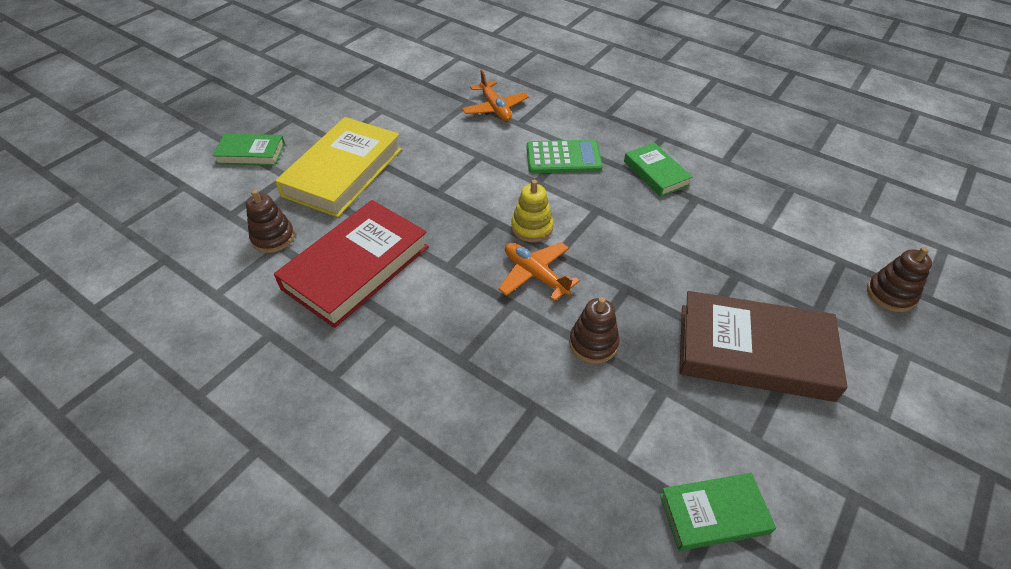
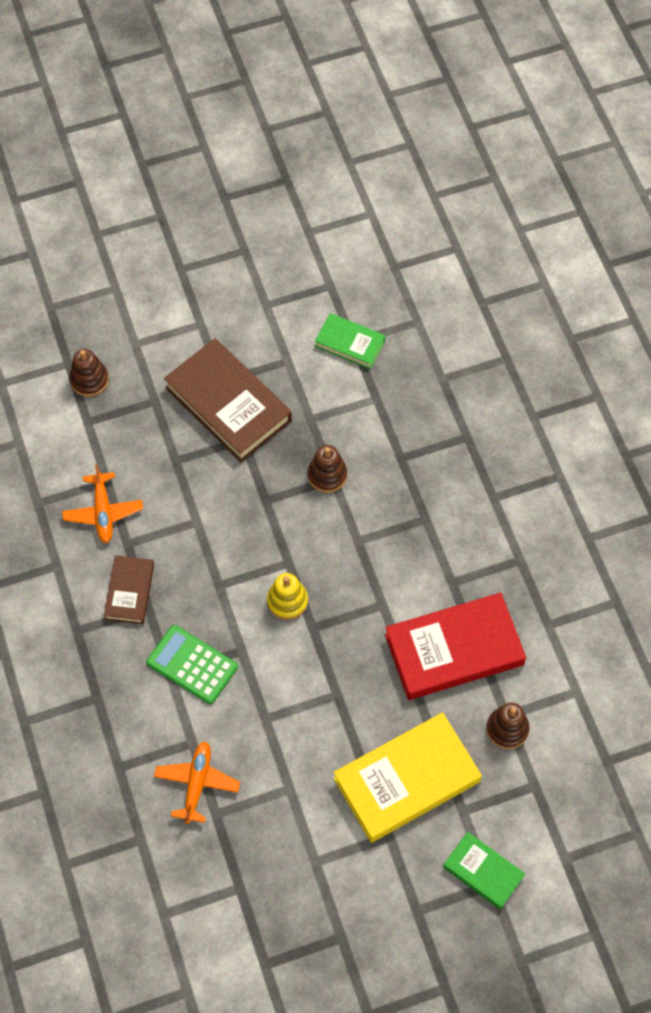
camera: 145 degrees left, 15 degrees up
(535, 275) = (321, 554): orange plane -> orange plane (103, 512)
(656, 173) = (129, 591): green book -> brown book

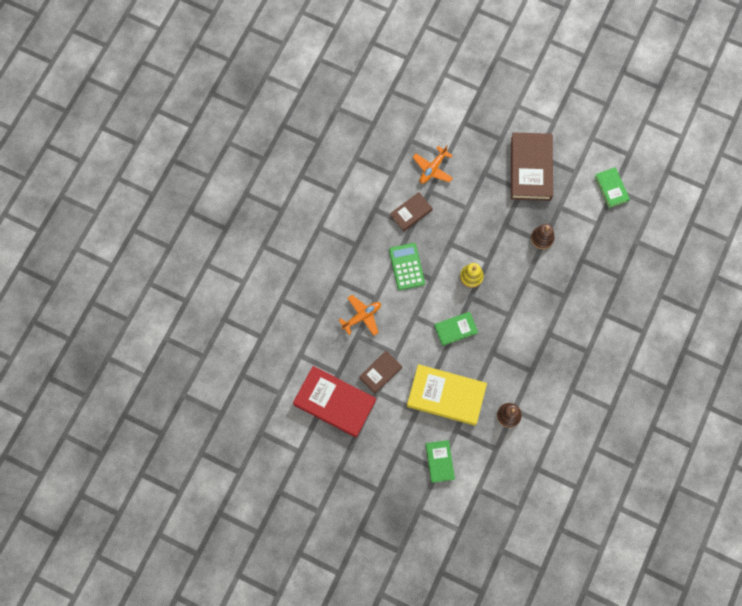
camera: 45 degrees right, 10 degrees up
(89, 380) = (482, 105): brown stacking toy -> none
(293, 832) = (380, 372): none -> brown book
(334, 685) = (455, 329): none -> green book
(454, 650) = (520, 362): red book -> red book (334, 402)

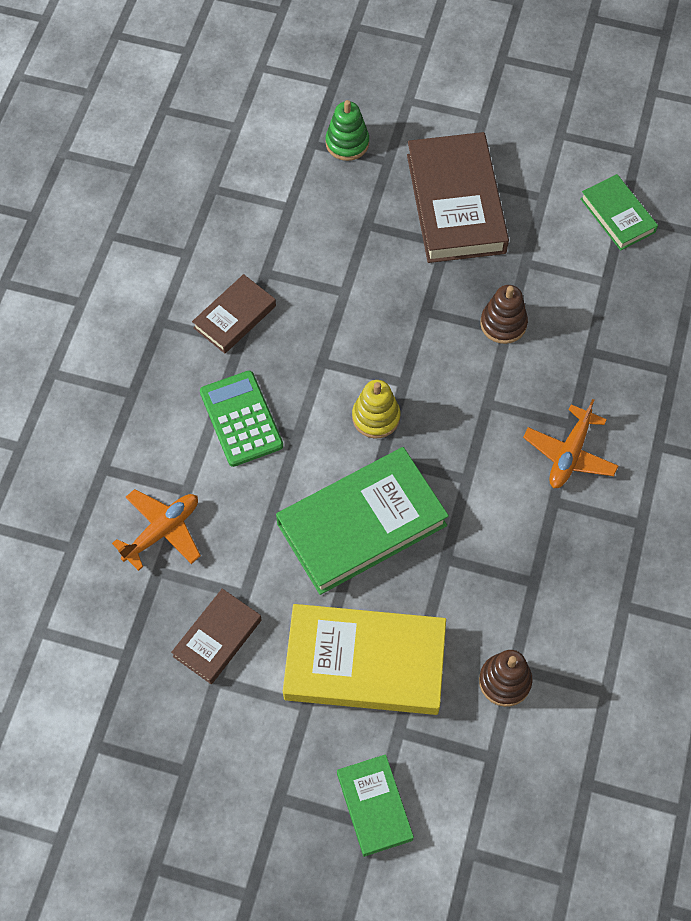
camera: 10 degrees left, 10 degrees down
(334, 402) = (126, 718): red book -> none
(432, 168) = (265, 231): orange plane -> orange plane (569, 454)
(455, 329) = (361, 524): green book -> green book, size x1.85
(481, 125) = (347, 143): none -> green stacking toy

